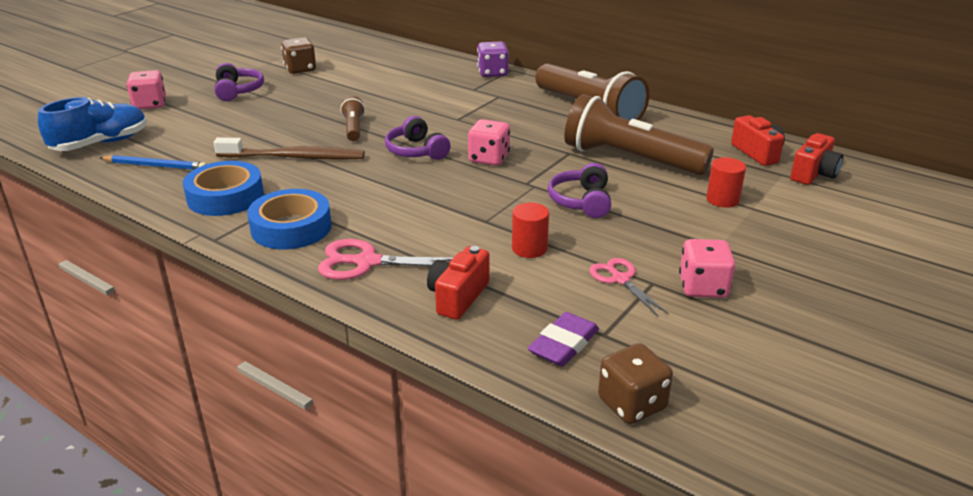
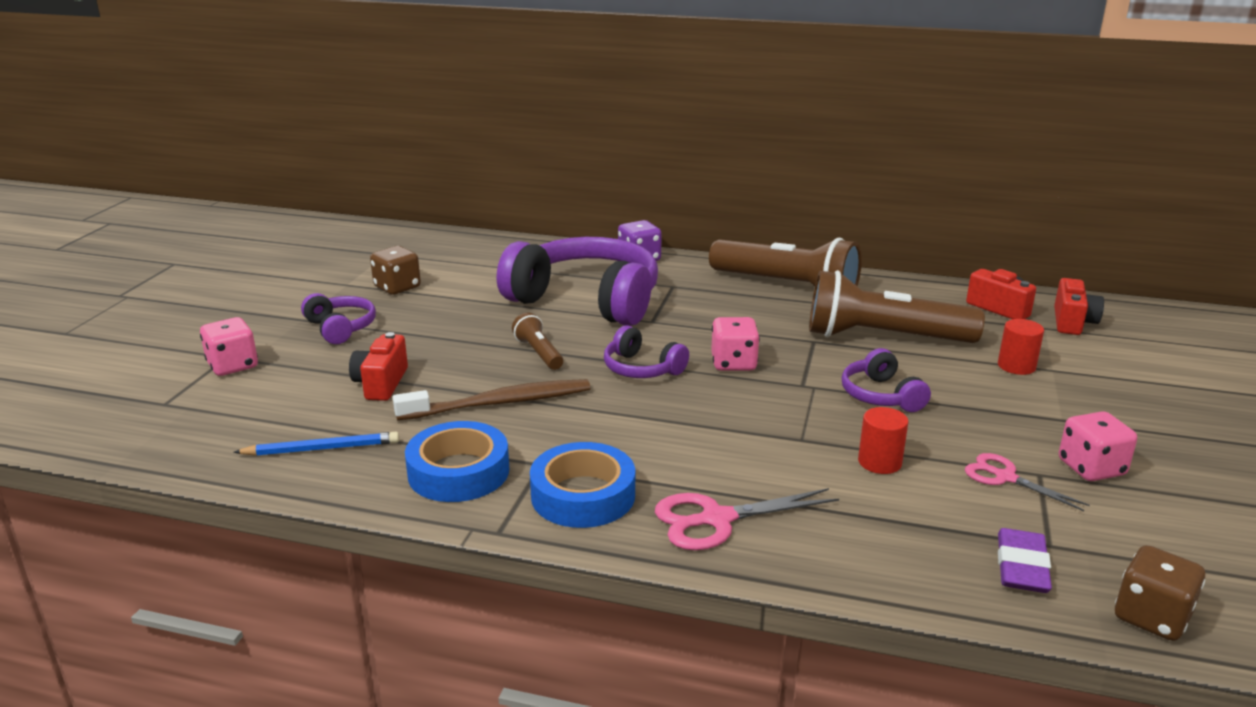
camera: 20 degrees left, 5 degrees down
(101, 144) = (212, 432): blue shoe -> none
(423, 97) = (586, 300): none -> purple headphones
(458, 297) = (859, 538): red camera -> red camera (381, 383)

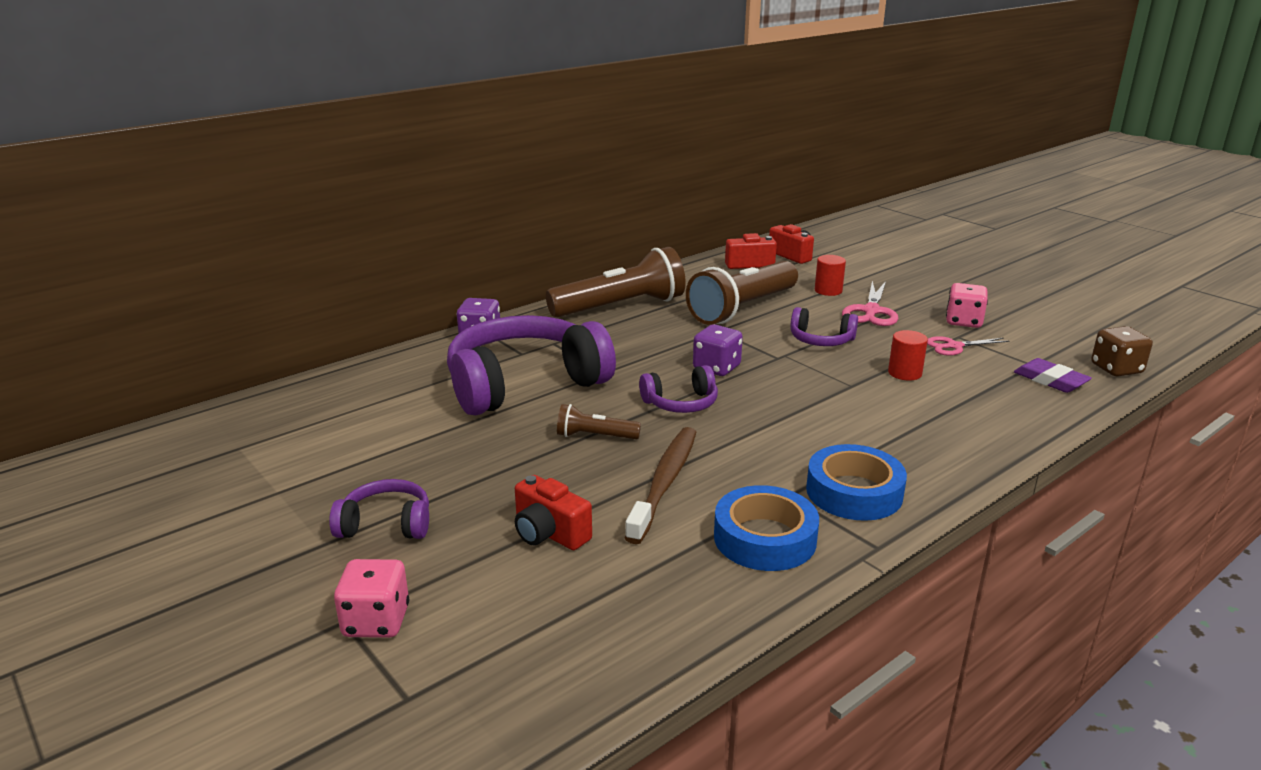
camera: 55 degrees left, 0 degrees up
(321, 449) = (645, 604): blue pencil -> none
(397, 287) = (339, 464): brown dice -> none
(716, 519) = (930, 452): pink scissors -> pink scissors (871, 311)
(733, 363) = (716, 368): pink dice -> purple dice

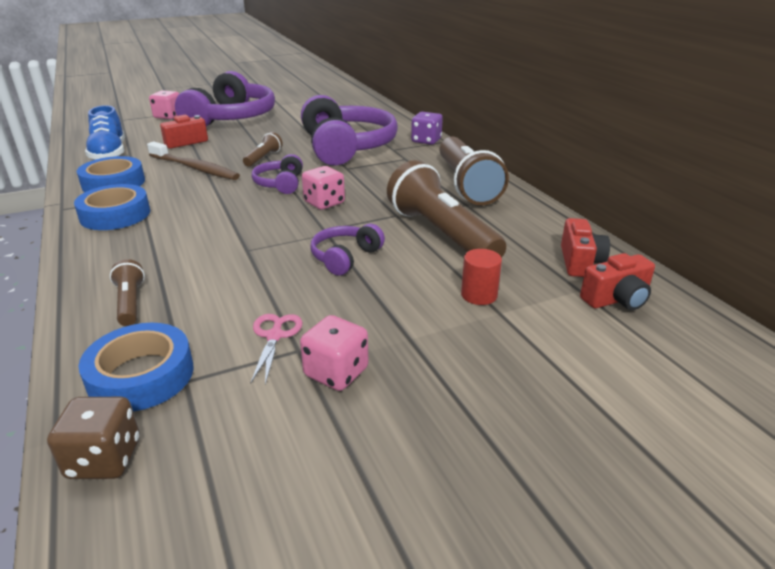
camera: 105 degrees right, 5 degrees up
(386, 524) = (231, 118): purple headphones -> purple headphones, size x2.15
(647, 603) = (109, 154): none -> blue shoe
(716, 368) = (324, 203): purple dice -> pink dice
(871, 311) = (402, 307): pink scissors -> none
(904, 373) = (244, 283): red cylinder -> none
(989, 414) = (130, 303): none -> brown flashlight
(1050, 380) = (141, 375): purple eraser -> blue tape

